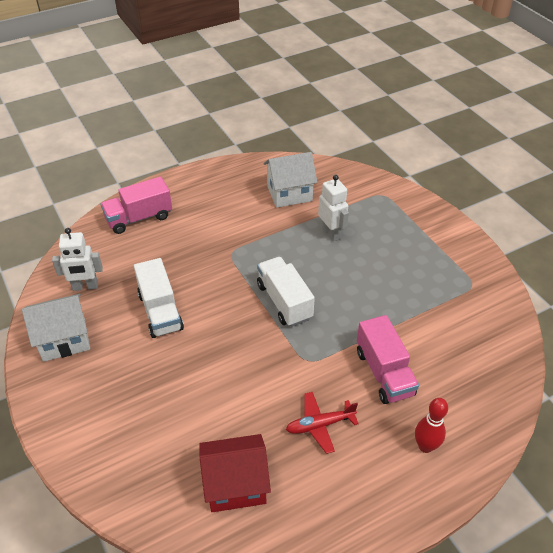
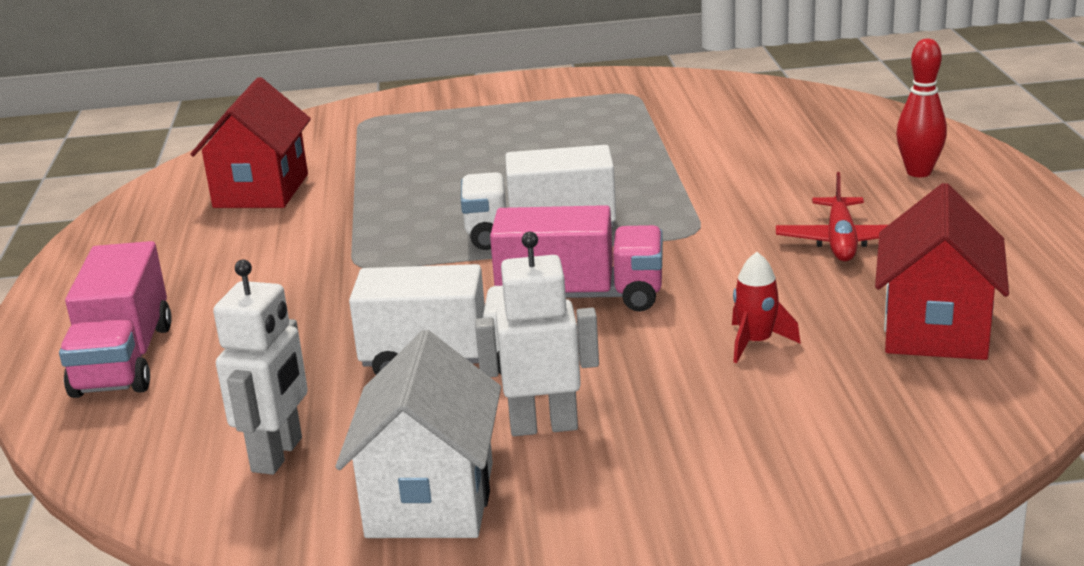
camera: 65 degrees left, 20 degrees down
(203, 412) = (756, 343): none -> red rocket
(289, 193) = (261, 191): white house -> red house
(331, 233) = (411, 171): white robot -> white robot (543, 426)
(384, 373) = (762, 178): pink truck -> pink truck (580, 296)

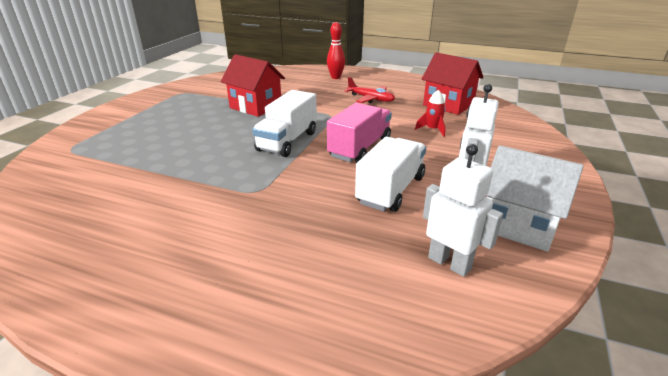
camera: 65 degrees left, 5 degrees up
(124, 359) = (271, 307): pink truck -> none
(261, 191) = (101, 201): red house -> red house (256, 107)

